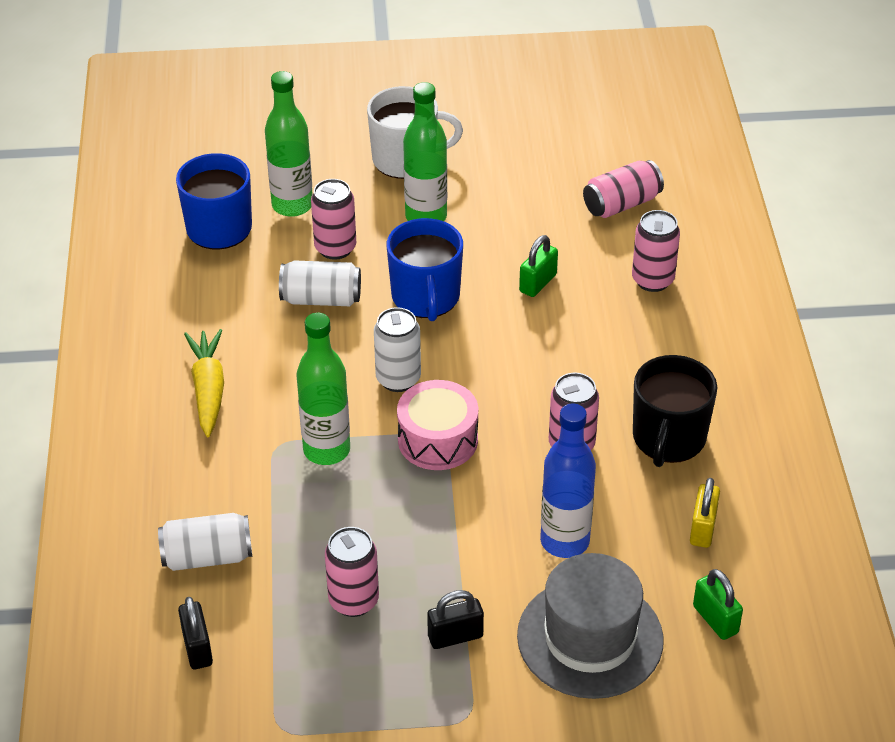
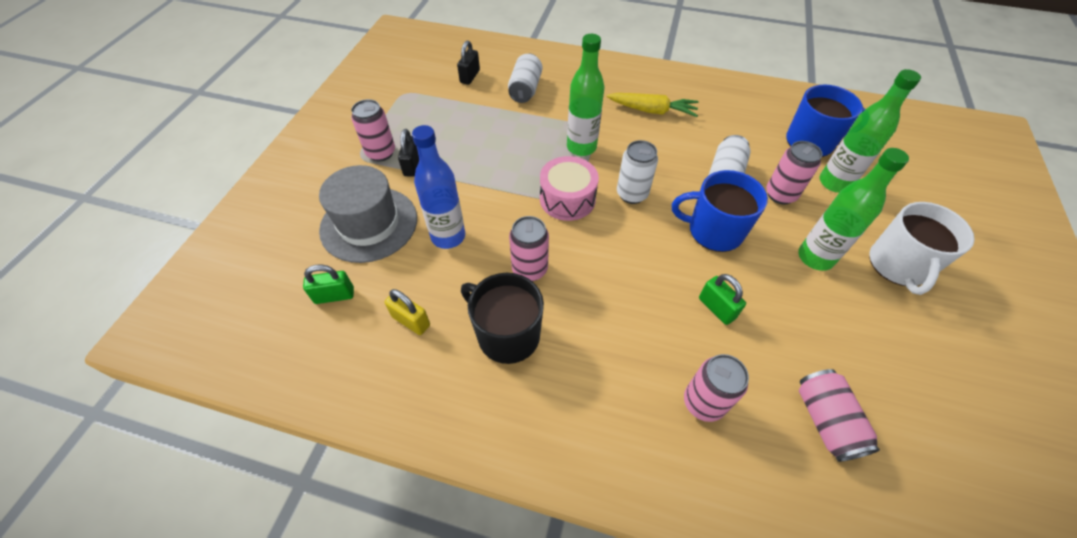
camera: 110 degrees right, 10 degrees up
(197, 648) = (470, 76): black padlock -> black padlock turned 75 degrees counterclockwise
(353, 601) = (463, 133): pink can -> pink can (381, 153)

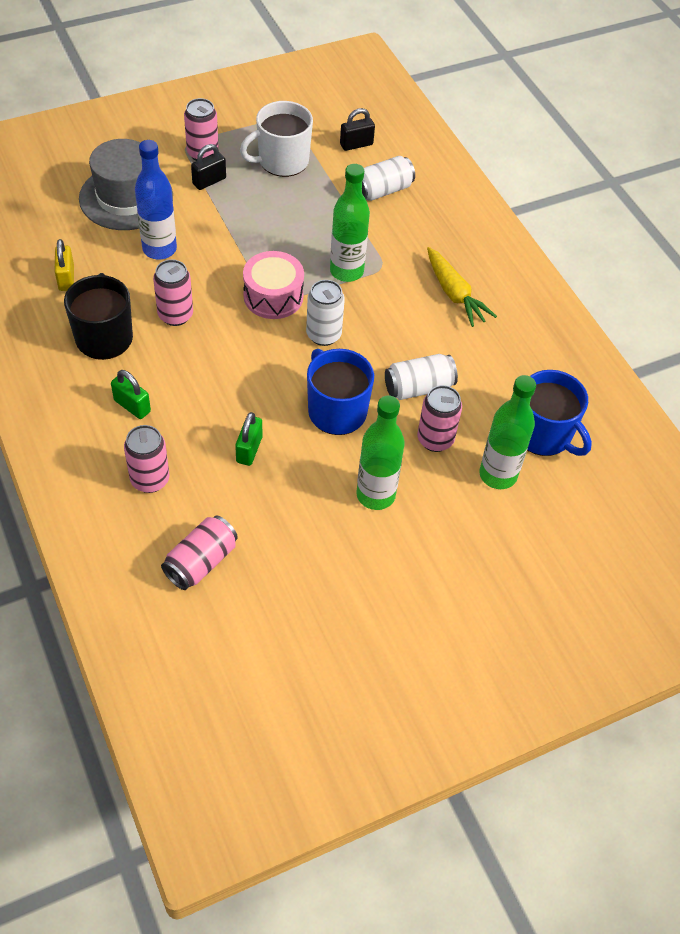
camera: 45 degrees right, 0 degrees up
(334, 295) = (48, 224): green padlock -> green padlock (132, 406)
(897, 265) = (427, 560): white mug -> white mug (282, 161)

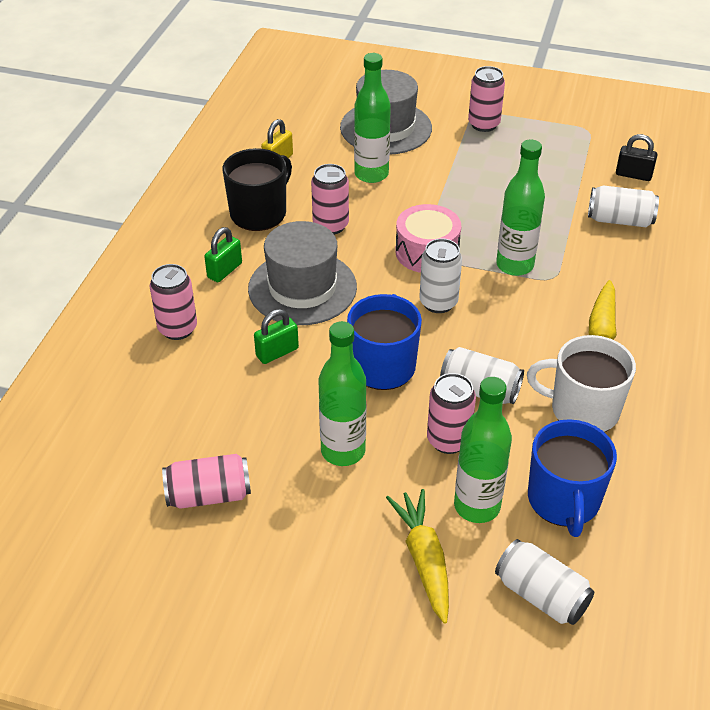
camera: 45 degrees right, 10 degrees down
(132, 406) = (224, 270): green padlock -> green padlock turned 45 degrees clockwise
(159, 249) = (371, 174): blue bottle -> green bottle
(201, 562) = (146, 410): pink can -> pink can (209, 495)
(209, 181) = (467, 146): black padlock -> none
(211, 383) = (302, 288): none -> grey hat
(282, 161) = (548, 158): white mug -> white mug (582, 410)
(502, 535) = (424, 559): none -> yellow carrot
(589, 508) = (541, 595): none -> white can

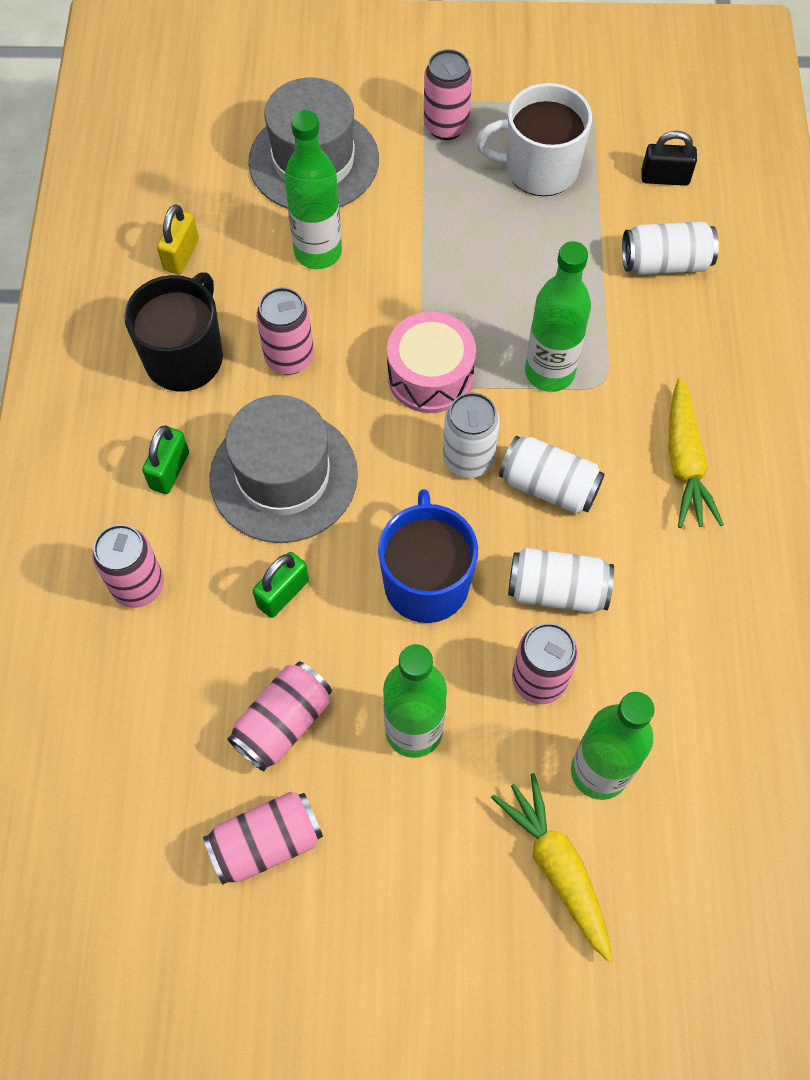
camera: 15 degrees left, 20 degrees up
(248, 426) = (283, 723): none -> pink can
(541, 595) = (705, 881): white can -> white can (549, 486)
(563, 500) = (699, 736): blue mug -> none
(582, 410) = (689, 590): white mug -> white mug (539, 169)

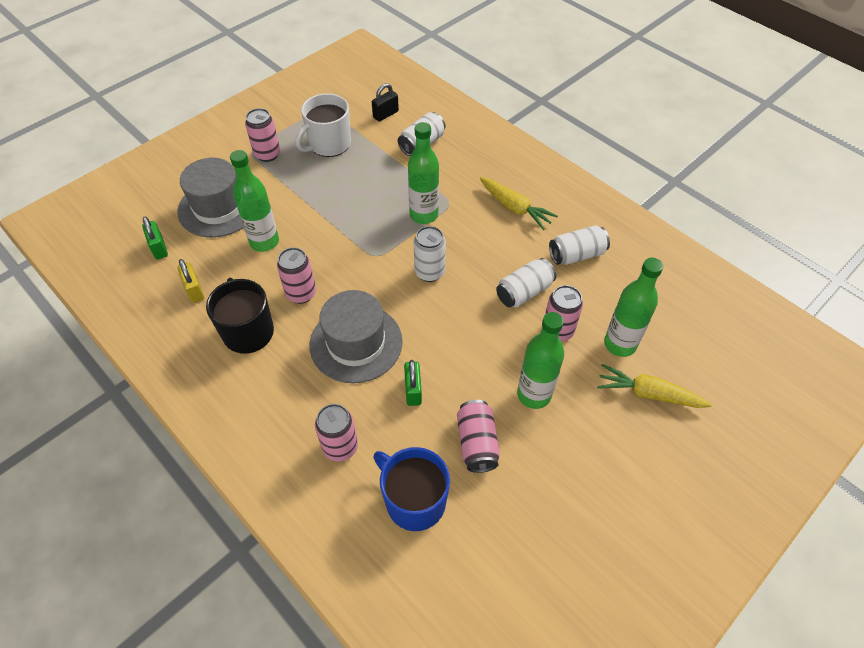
camera: 45 degrees left, 10 degrees down
(169, 470) = (297, 385): green padlock -> green padlock (159, 248)
(266, 843) = (529, 499): pink can -> none
(426, 581) = (469, 332): blue mug -> blue mug (414, 501)
(430, 375) = (375, 253): pink drum -> none
(549, 486) = (474, 257): white can -> white can (576, 255)

